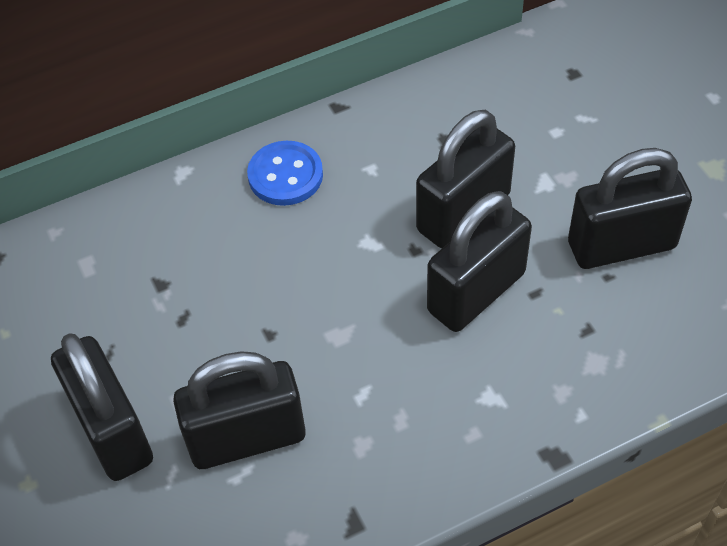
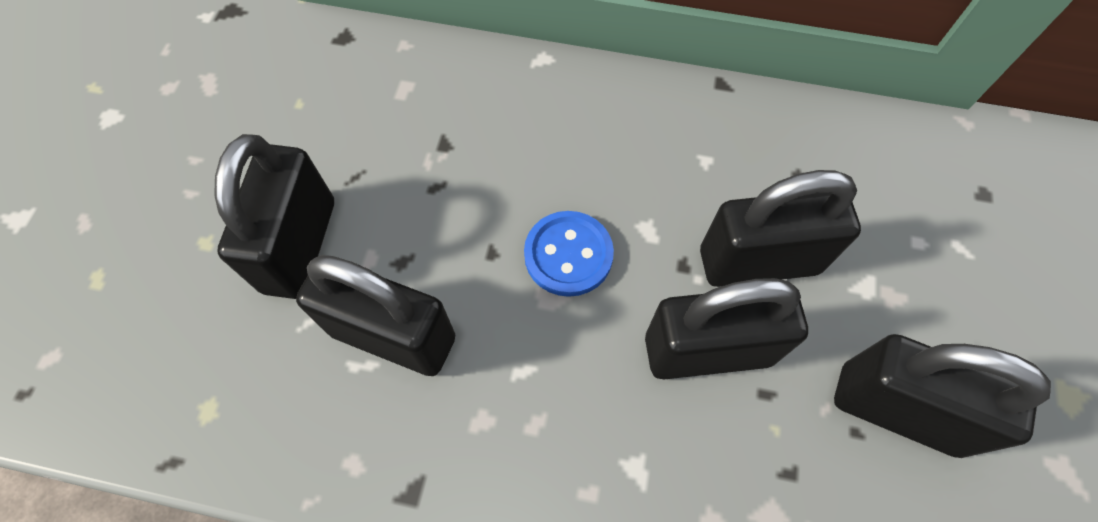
camera: 35 degrees right, 10 degrees up
(285, 175) = (624, 117): blue button -> blue button (568, 255)

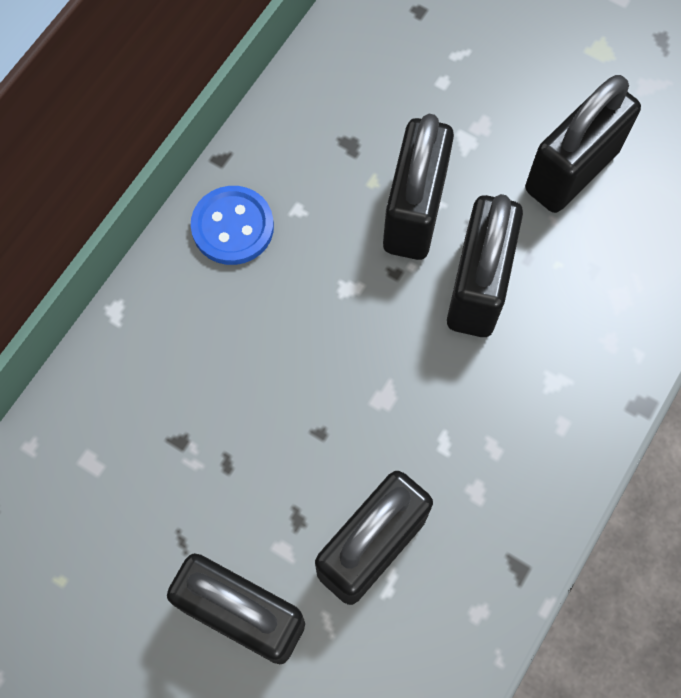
camera: 70 degrees left, 5 degrees up
(568, 255) = (348, 365): blue button -> blue button (232, 227)

